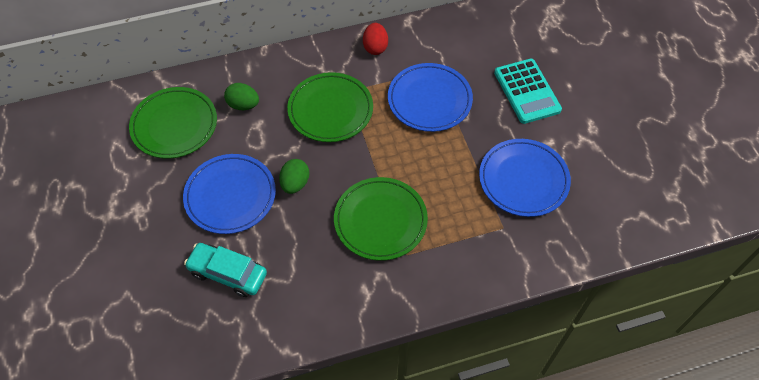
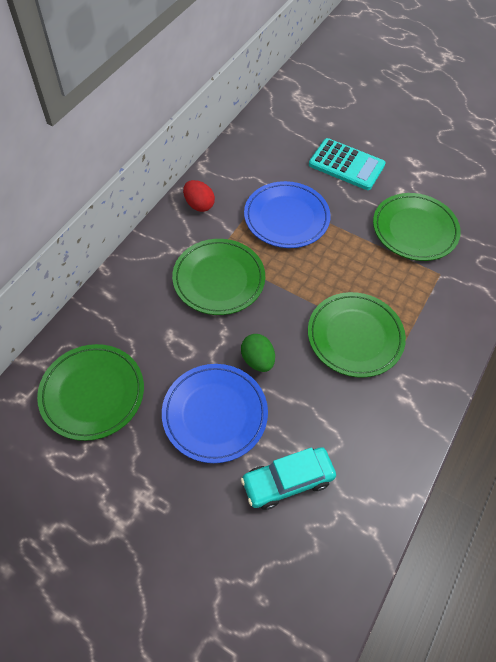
camera: 45 degrees left, 0 degrees up
(243, 105) = (138, 328): green egg -> none
(523, 180) = (414, 229): blue plate -> green plate

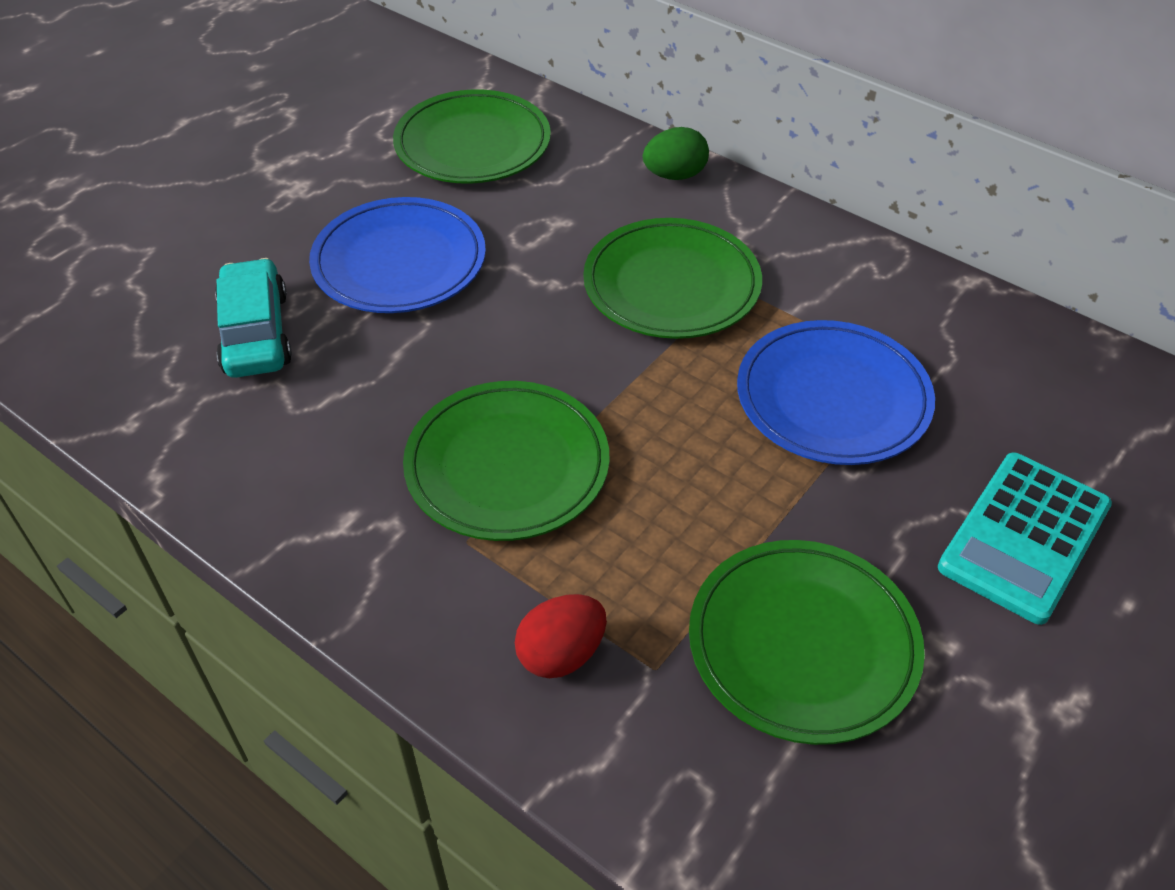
camera: 100 degrees right, 10 degrees down
(199, 205) = (860, 271): red egg -> red egg (561, 654)
(257, 360) = (486, 320): green egg -> green egg (674, 175)

